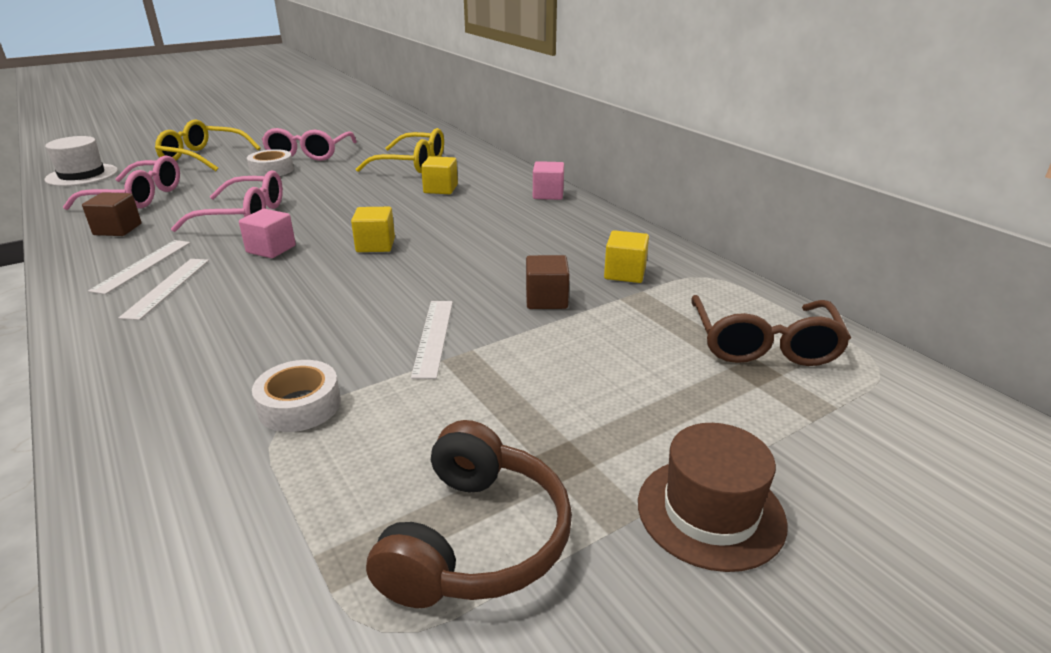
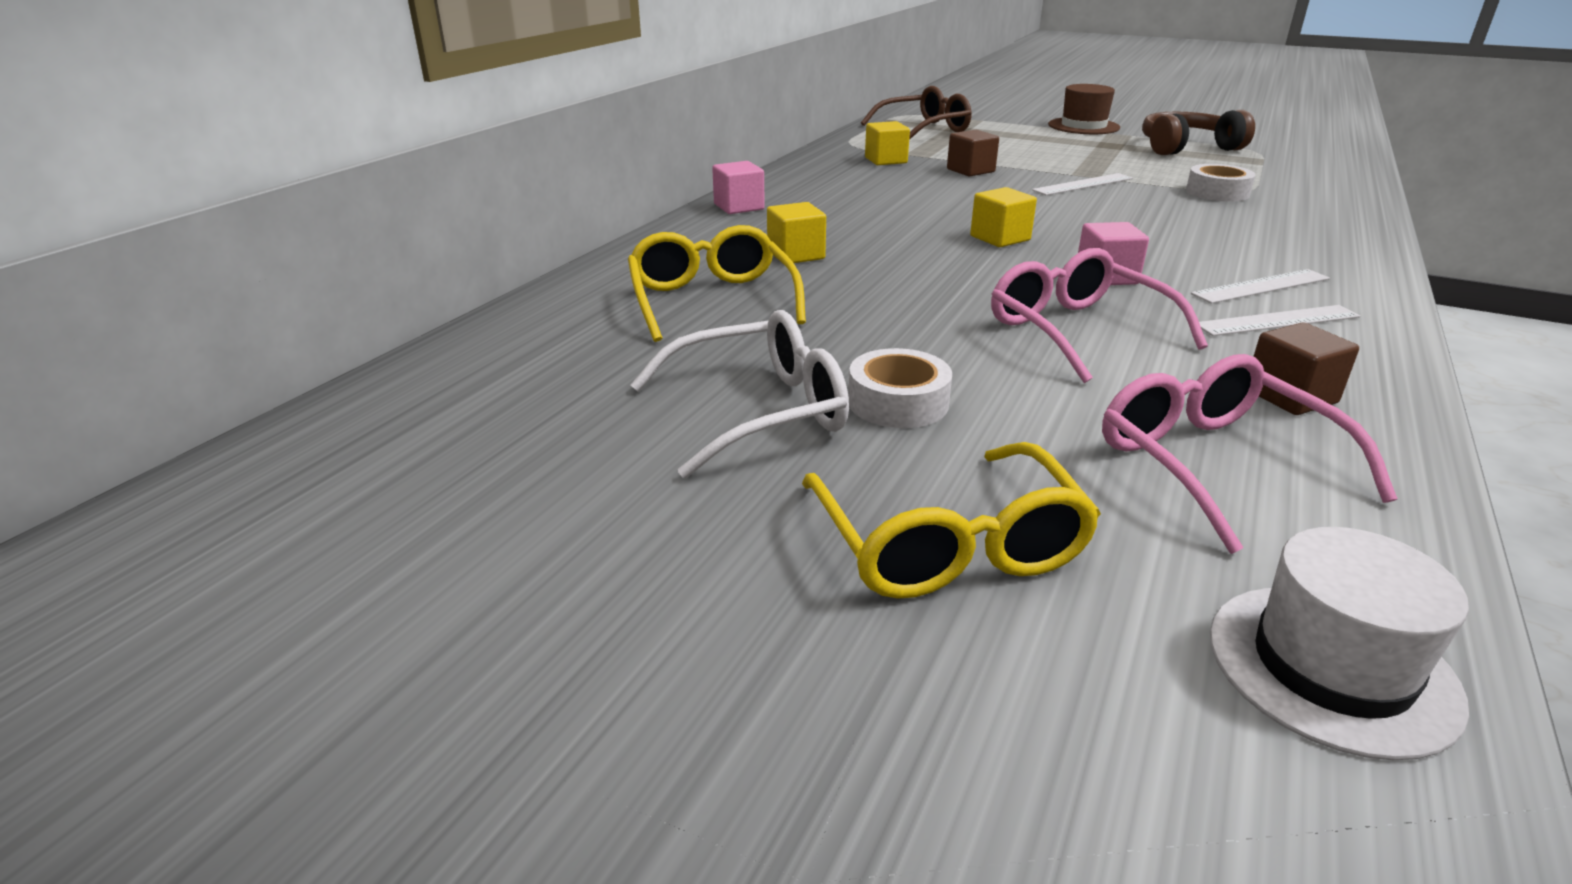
camera: 120 degrees left, 0 degrees up
(309, 153) = (759, 411): pink glasses -> white glasses

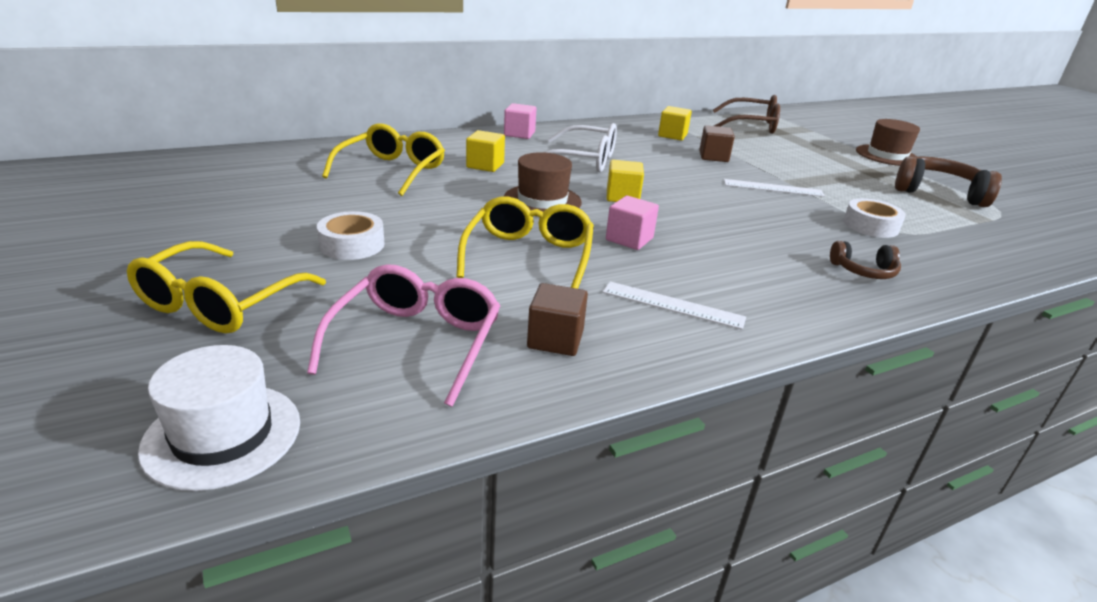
camera: 35 degrees right, 0 degrees up
(759, 411) = (290, 221): white glasses -> white glasses (583, 160)
(946, 270) = (542, 200): none -> brown hat
(1078, 331) = (529, 256): pink glasses -> yellow glasses
(1261, 286) = (722, 285): white ruler -> none
(1301, 232) = (864, 271): none -> brown headphones

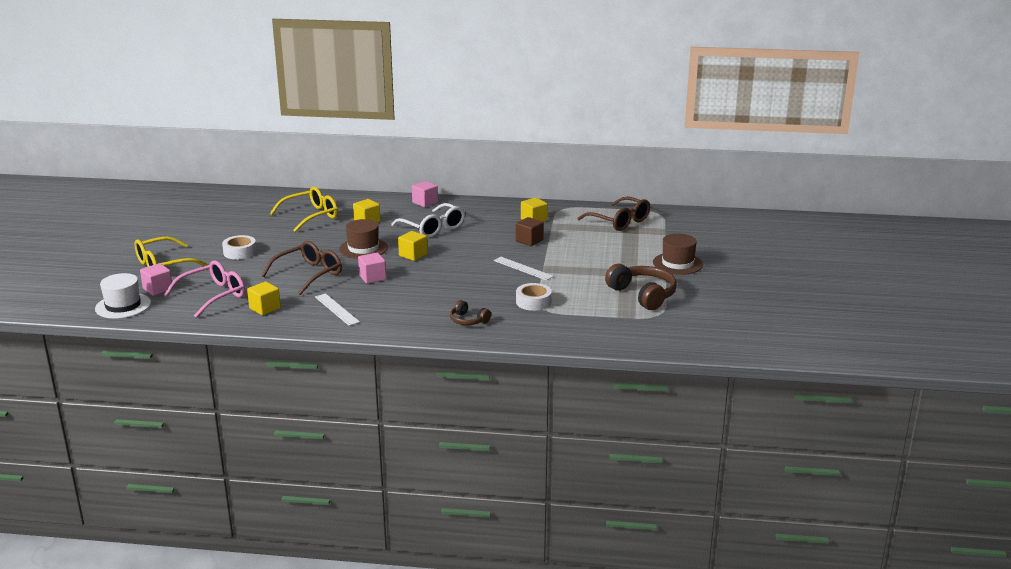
camera: 35 degrees right, 5 degrees down
(269, 362) = (158, 289): none -> pink cube
(529, 256) = (309, 274): yellow glasses -> brown glasses
(555, 339) = (265, 308): brown cube -> yellow cube

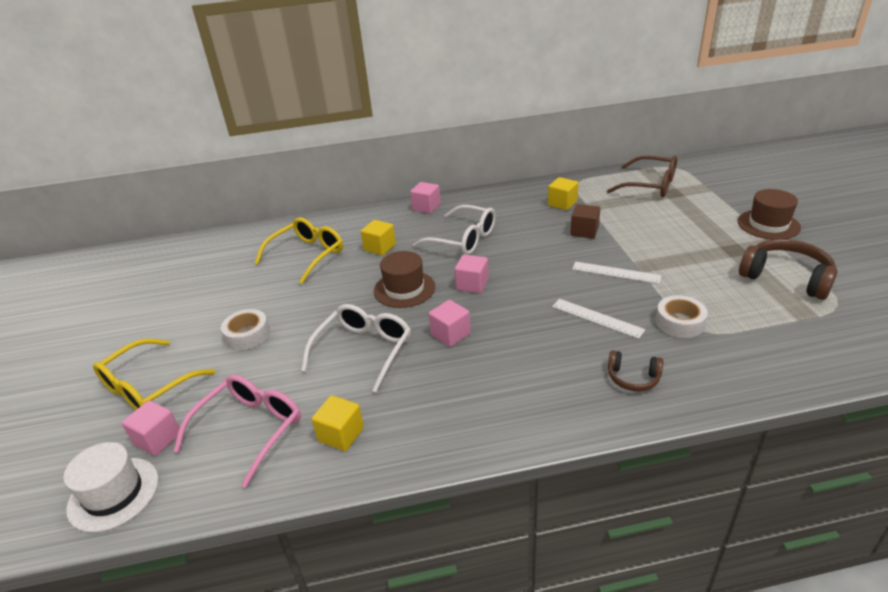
camera: 15 degrees left, 10 degrees up
(309, 274) = (363, 350): brown glasses -> white glasses
(337, 309) = (444, 407): white ruler -> white ruler (597, 318)
(413, 255) = (472, 284): yellow cube -> pink cube

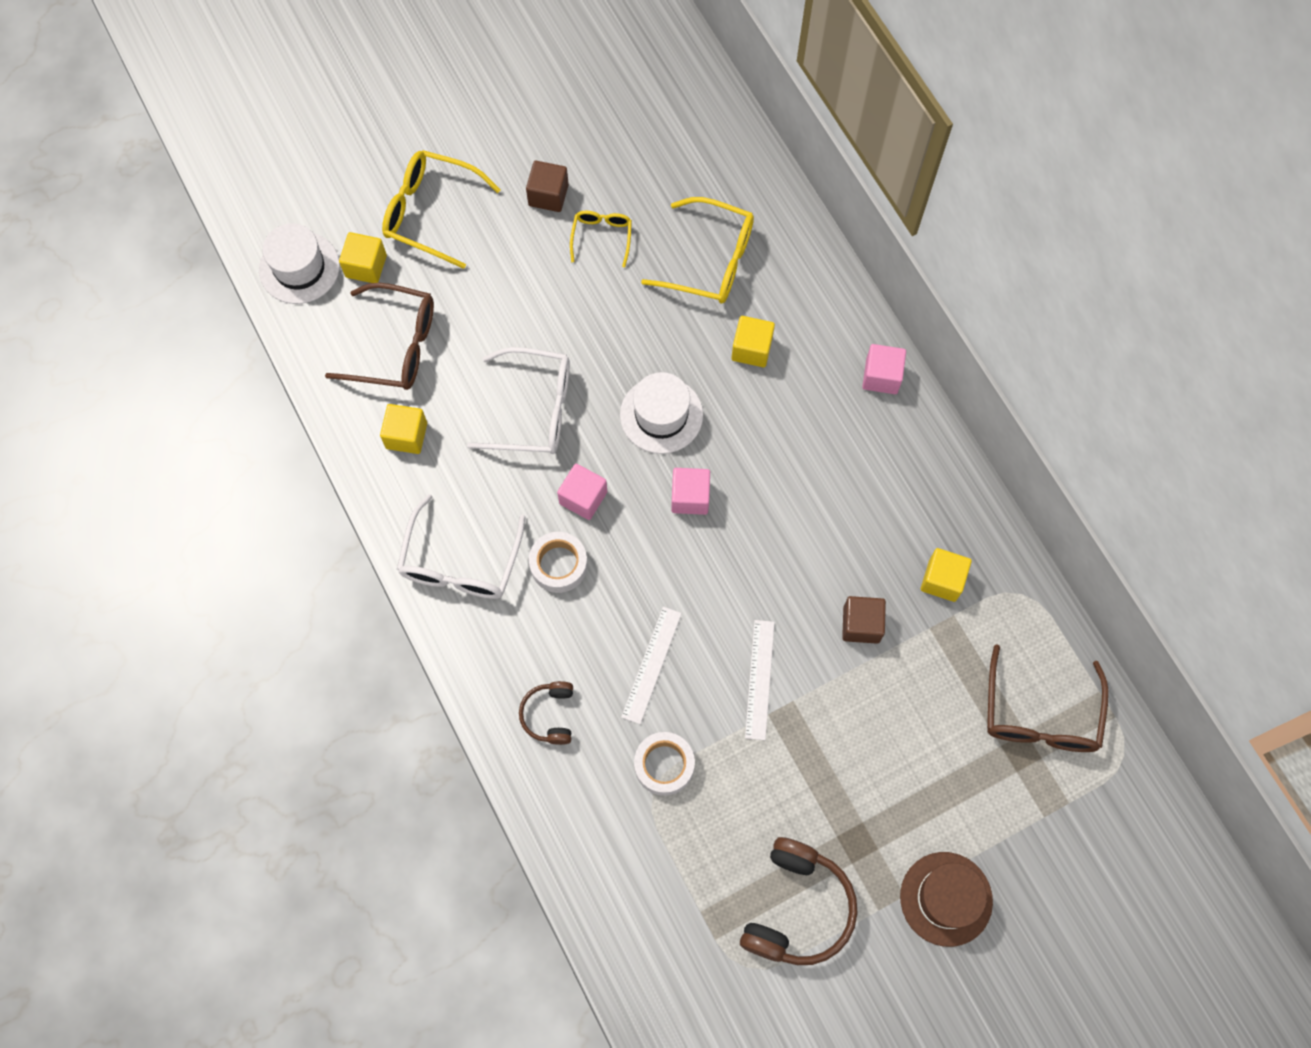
camera: 70 degrees right, 35 degrees up
(158, 439) = (366, 266): pink cube -> yellow cube
(196, 319) = (548, 195): none -> brown cube
(247, 335) = (533, 269): white tape -> white tape (558, 565)
(250, 429) = (395, 346): pink glasses -> brown glasses
(251, 298) = (602, 237): none -> yellow glasses
(404, 289) = (661, 415): brown hat -> white hat
(463, 239) = (799, 456): white glasses -> white glasses (460, 562)

